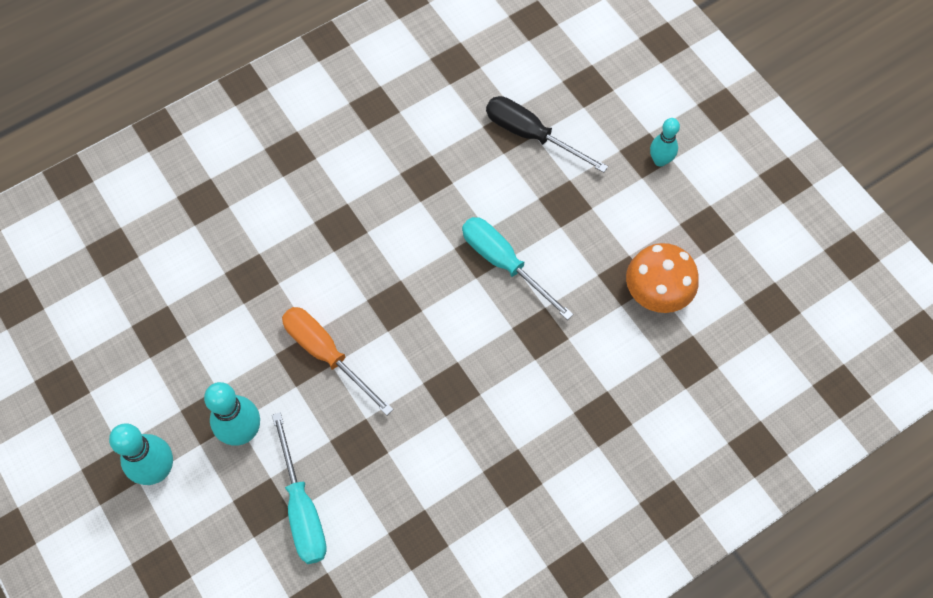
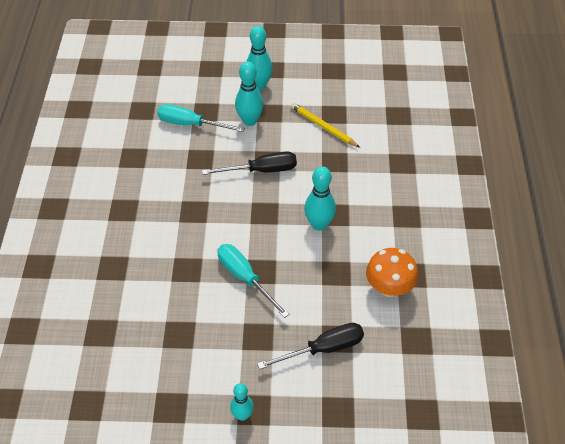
camera: 125 degrees right, 15 degrees down
(193, 329) = (323, 127): none -> yellow pencil
(326, 354) = (261, 170): orange screwdriver -> black screwdriver
(369, 235) = (319, 224): none -> turquoise bowling pin
(504, 263) = (245, 278): turquoise screwdriver -> turquoise screwdriver turned 120 degrees counterclockwise
(656, 293) = (155, 345): orange mushroom -> orange mushroom (389, 287)

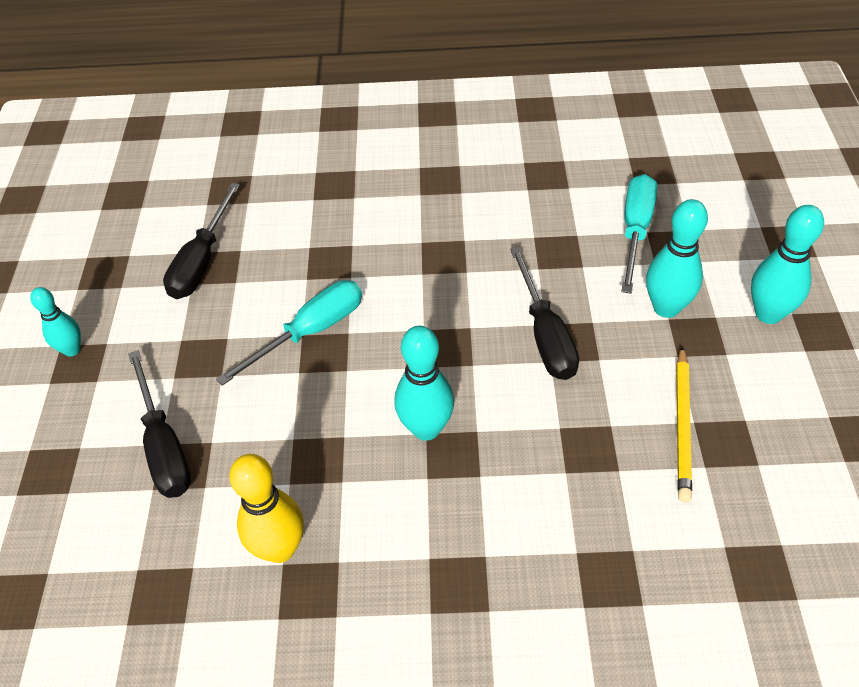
camera: 90 degrees right, 0 degrees up
(172, 343) = (202, 261): none -> black screwdriver
(323, 127) = (682, 425): yellow pencil -> yellow pencil turned 150 degrees clockwise
(389, 287) = (280, 548): orange mushroom -> yellow bowling pin

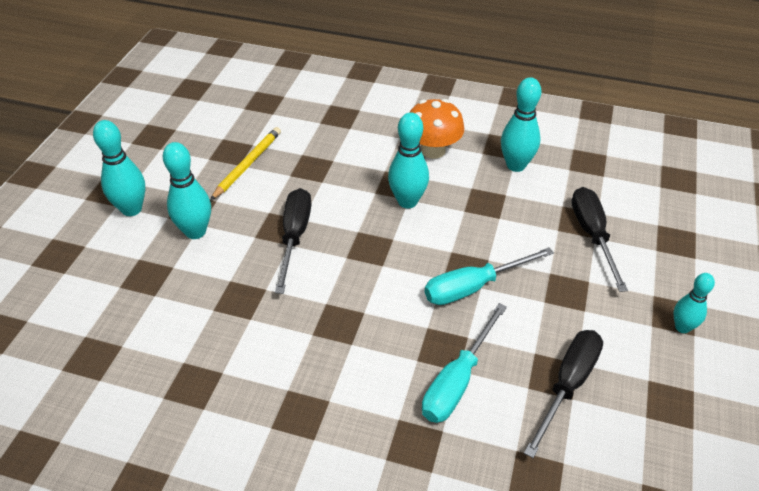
camera: 165 degrees left, 5 degrees down
(280, 548) = (516, 165): yellow bowling pin -> turquoise bowling pin
(420, 542) = (433, 150): none -> orange mushroom
(635, 230) = (163, 299): turquoise screwdriver -> turquoise screwdriver (457, 381)

